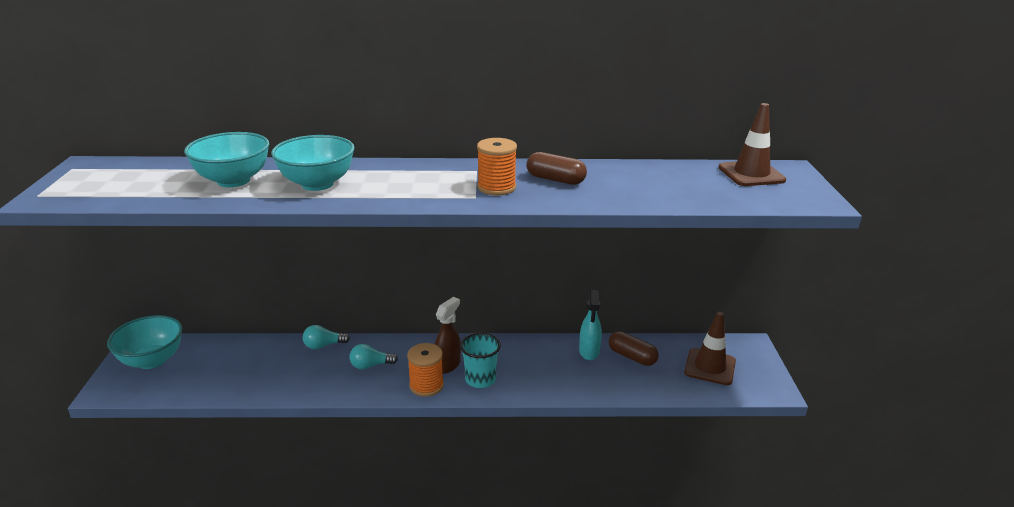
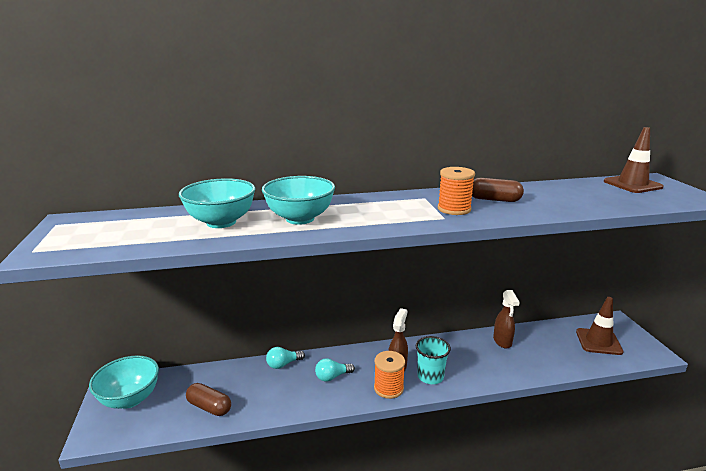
camera: 10 degrees left, 5 degrees down
(589, 352) = (502, 341): turquoise spray bottle -> brown spray bottle
(632, 357) = (537, 341): brown capsule -> brown capsule (209, 407)

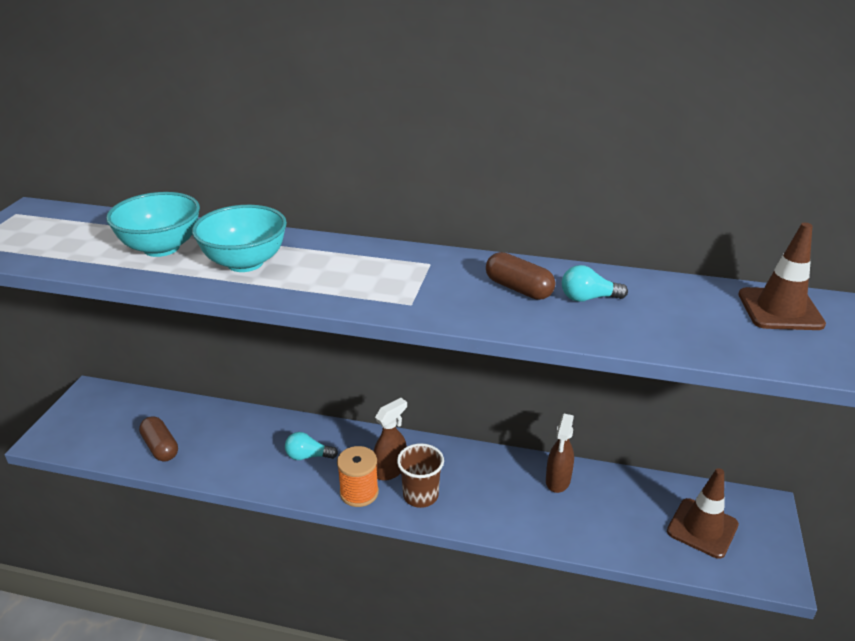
camera: 25 degrees right, 10 degrees up
(130, 399) = (97, 412): turquoise bowl -> none
(283, 364) = (267, 422): turquoise light bulb -> turquoise light bulb (588, 298)
(430, 376) = (420, 495): turquoise cup -> brown cup
(454, 209) = (442, 292): orange spool -> none

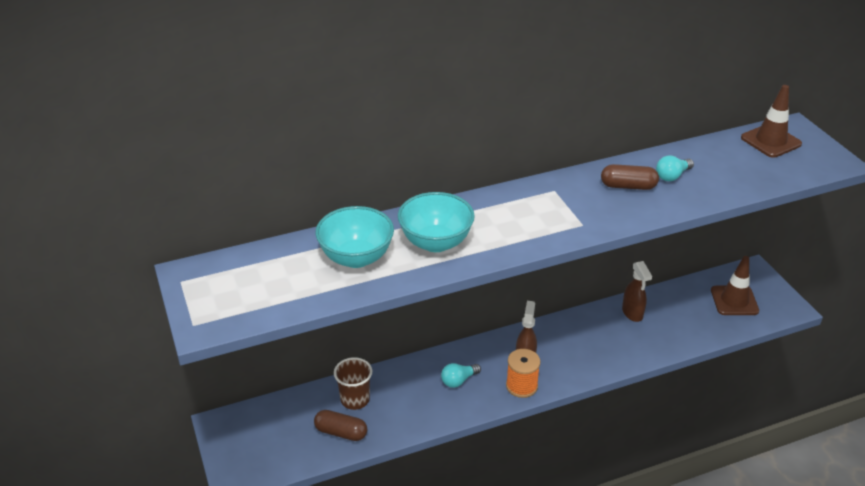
camera: 35 degrees left, 5 degrees up
(420, 495) = (562, 366): brown cup -> brown cup (355, 399)

